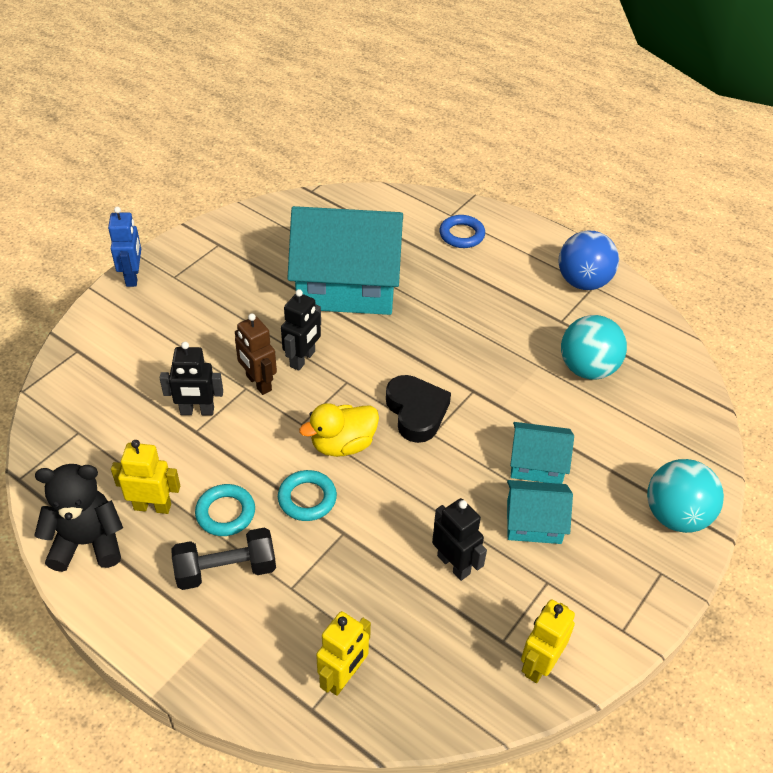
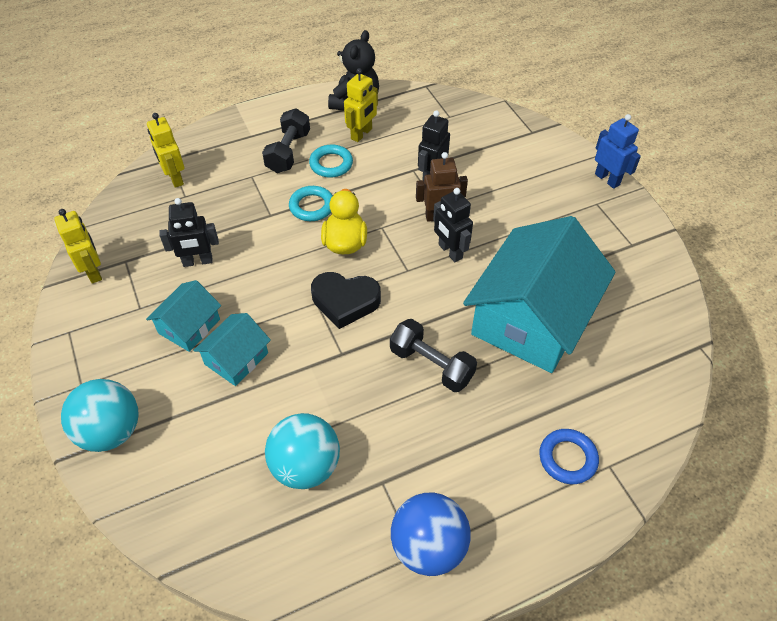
camera: 120 degrees right, 5 degrees up
(133, 277) = (607, 179): blue robot -> blue robot turned 150 degrees counterclockwise
(440, 329) = (431, 365): none -> black dumbbell

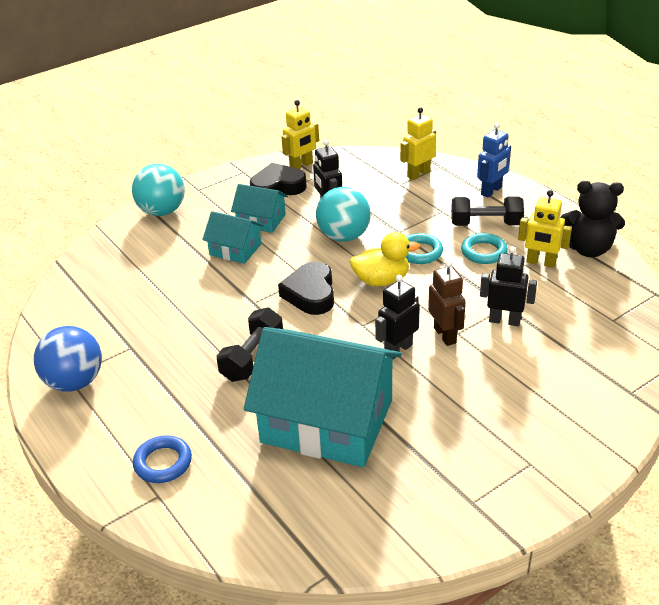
camera: 80 degrees right, 15 degrees down
(127, 301) = (278, 187): none -> black heart
(306, 466) = (142, 304): turquoise ball -> turquoise ball (344, 236)
(607, 179) = (582, 472): blue robot -> blue robot (491, 191)

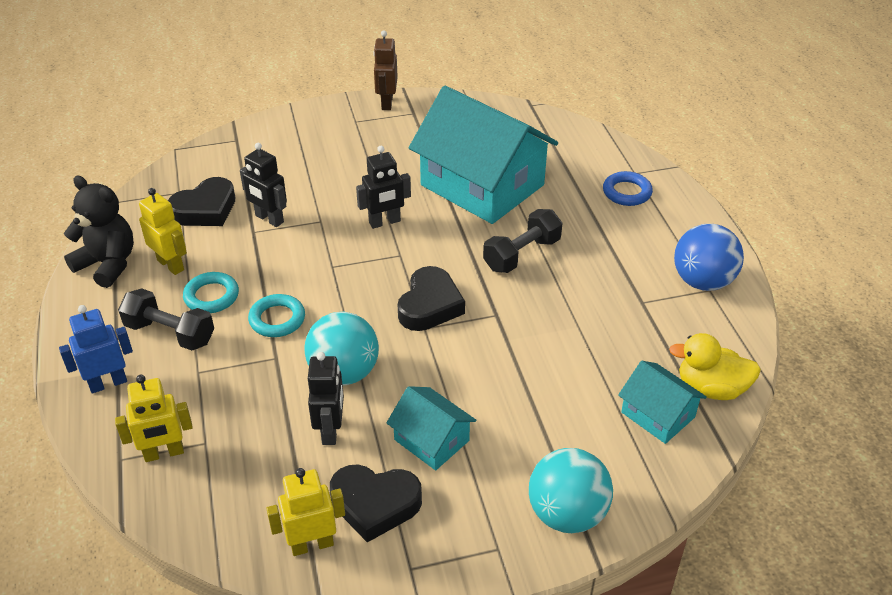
camera: 160 degrees left, 5 degrees up
(235, 249) = (487, 398): turquoise house -> turquoise house (658, 414)
(381, 280) = (345, 297): yellow duck -> yellow duck (711, 388)
(445, 335) = (333, 222): brown robot -> brown robot (386, 103)
(569, 312) = (205, 209): none -> black heart

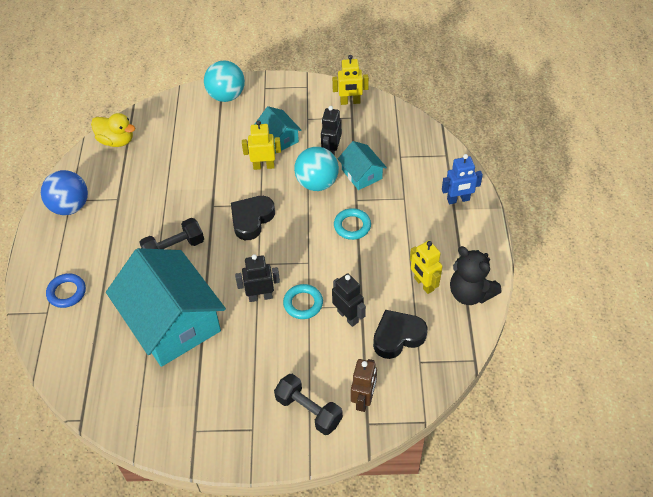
camera: 165 degrees left, 10 degrees up
(164, 453) = (422, 154): yellow robot -> yellow robot (264, 166)
(170, 333) = (422, 227): black dumbbell -> black dumbbell (308, 410)
(211, 296) = (394, 251): turquoise ring -> turquoise ring (303, 303)
(375, 504) = (316, 113): black heart -> none
(386, 103) = (215, 452): brown robot -> brown robot (363, 399)
(658, 414) = (154, 132): turquoise house -> turquoise house (361, 174)

